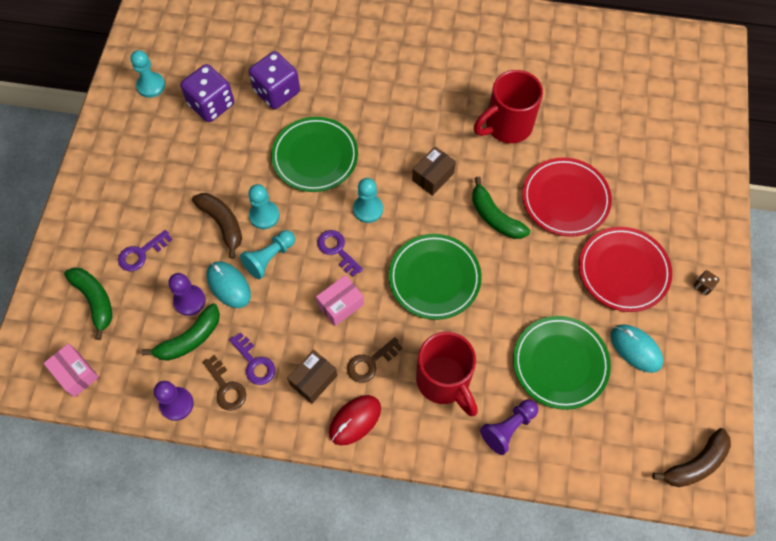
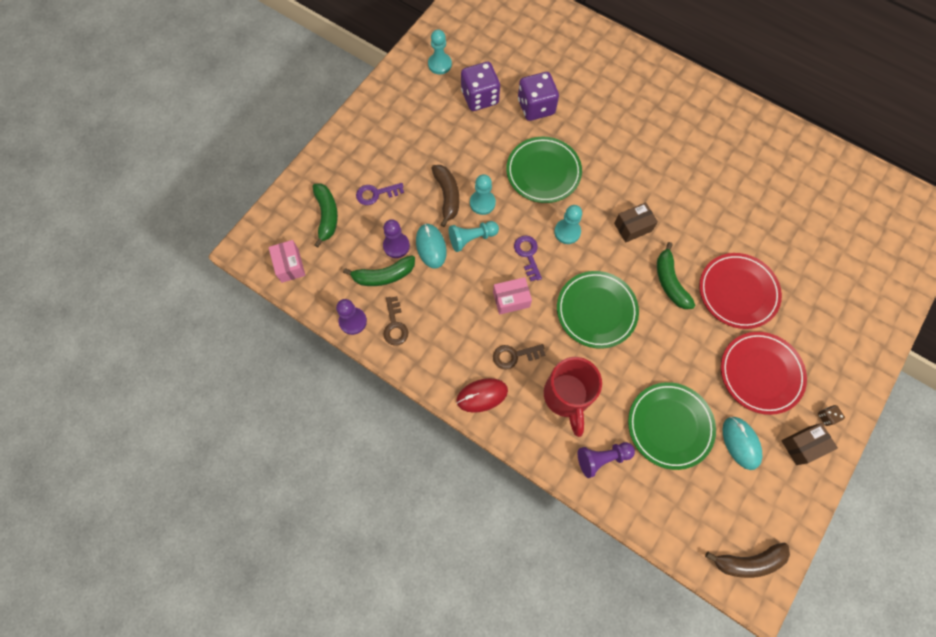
camera: 25 degrees right, 5 degrees up
(254, 363) = (424, 316): purple key -> none
(313, 380) = (464, 349): brown box -> brown box (802, 445)
(506, 126) = (714, 210): red mug -> none

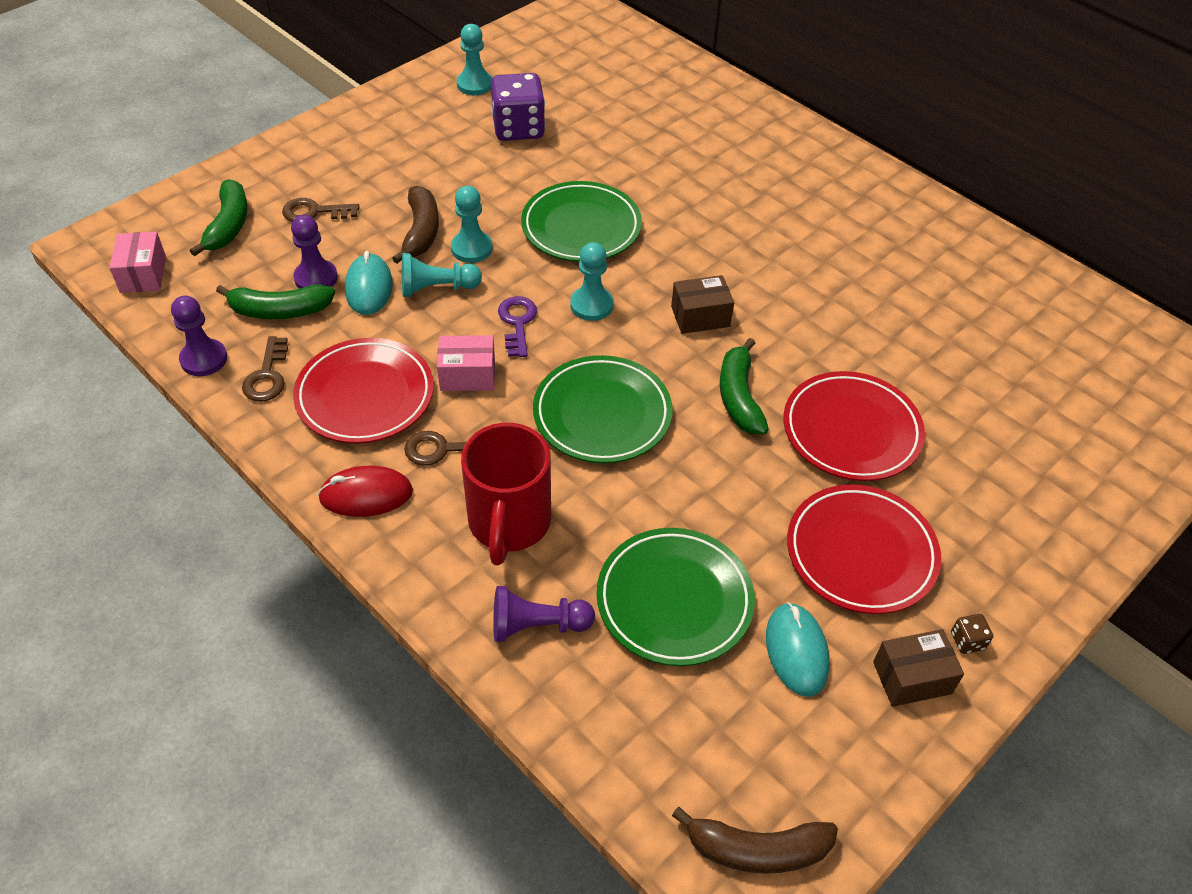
camera: 10 degrees right, 20 degrees down
(376, 194) = (314, 212): purple key -> brown key
(457, 327) = (365, 395): none -> red plate
(536, 107) = (599, 151): purple dice -> none

